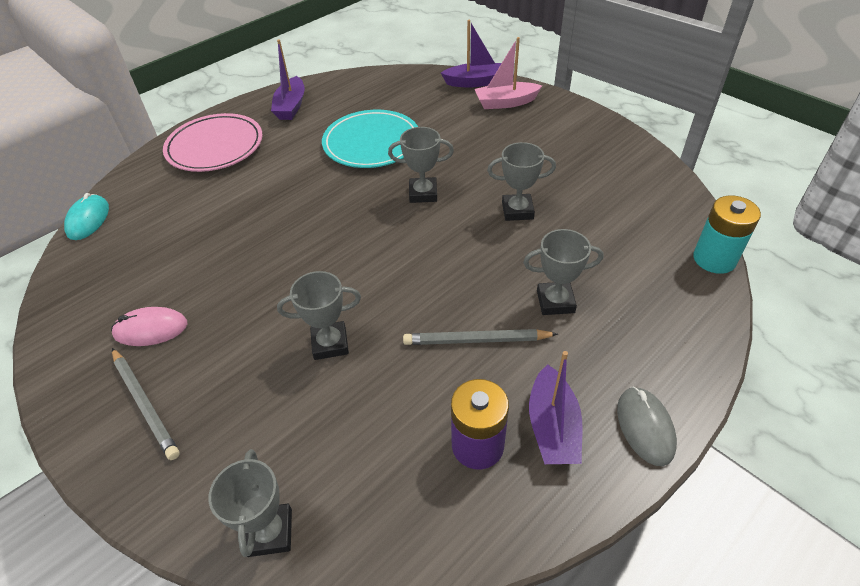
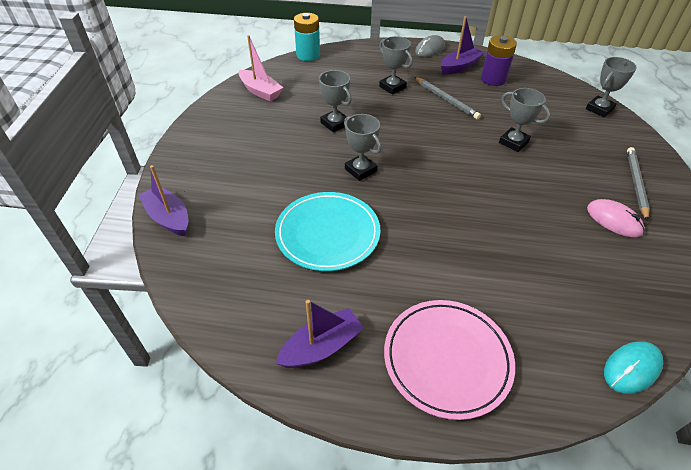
camera: 130 degrees left, 0 degrees up
(505, 103) = (196, 182): pink boat -> pink boat (260, 91)

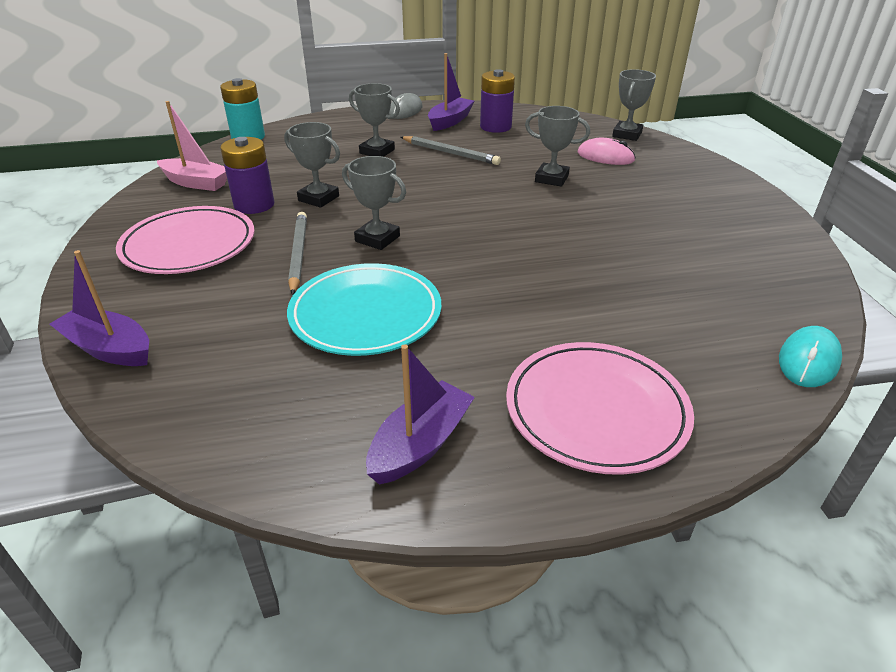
camera: 20 degrees left, 10 degrees down
(238, 146) = (189, 245): none -> pink plate
(290, 120) = (254, 205): none -> purple battery
(614, 220) = (702, 227): pink mouse -> pink mouse (605, 156)
(636, 184) = (704, 191): grey pencil -> grey pencil (298, 254)

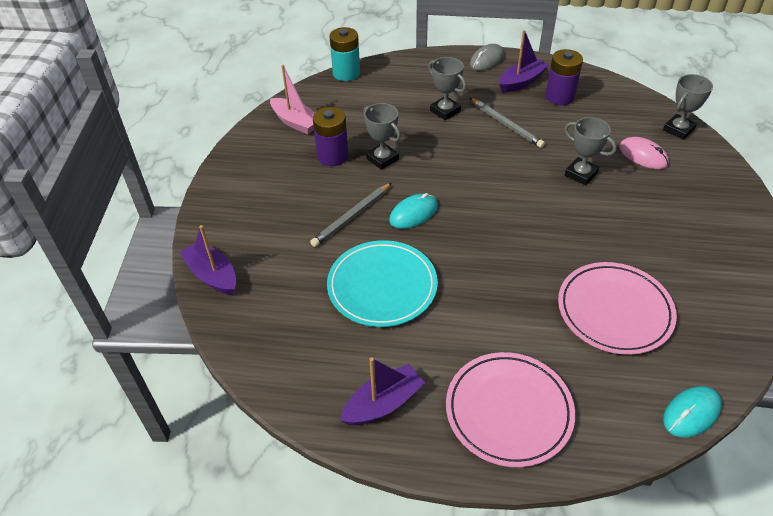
camera: 20 degrees right, 10 degrees up
(189, 245) = (278, 190): pink plate -> pink plate (614, 311)
(298, 254) = (352, 216): grey pencil -> grey pencil turned 150 degrees counterclockwise
(377, 239) = (413, 213): grey trophy -> turquoise mouse

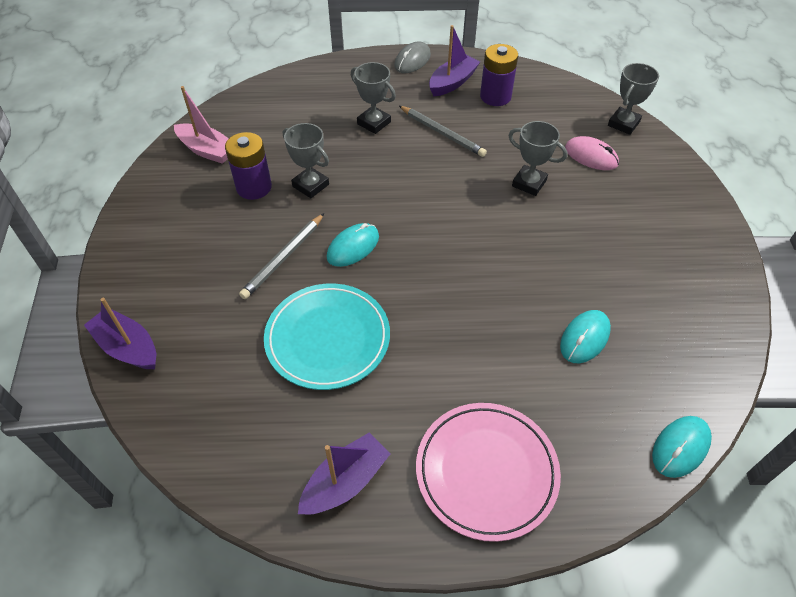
camera: 10 degrees left, 5 degrees up
(346, 73) = (258, 87): turquoise battery -> none
(614, 311) = (585, 338): pink plate -> turquoise mouse

